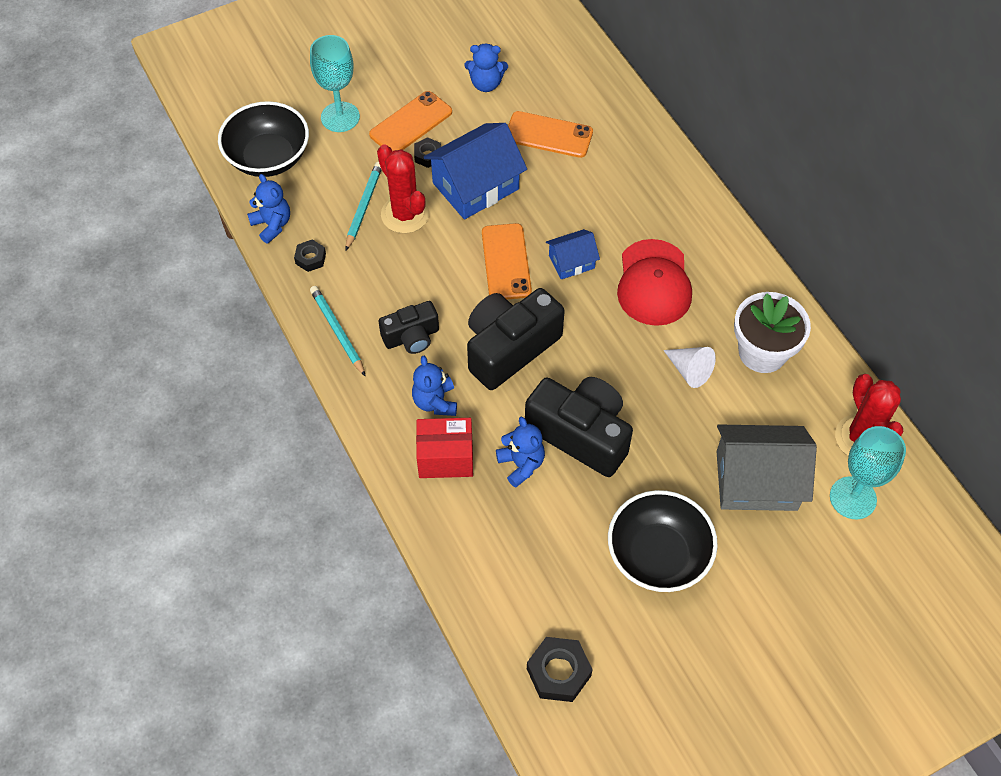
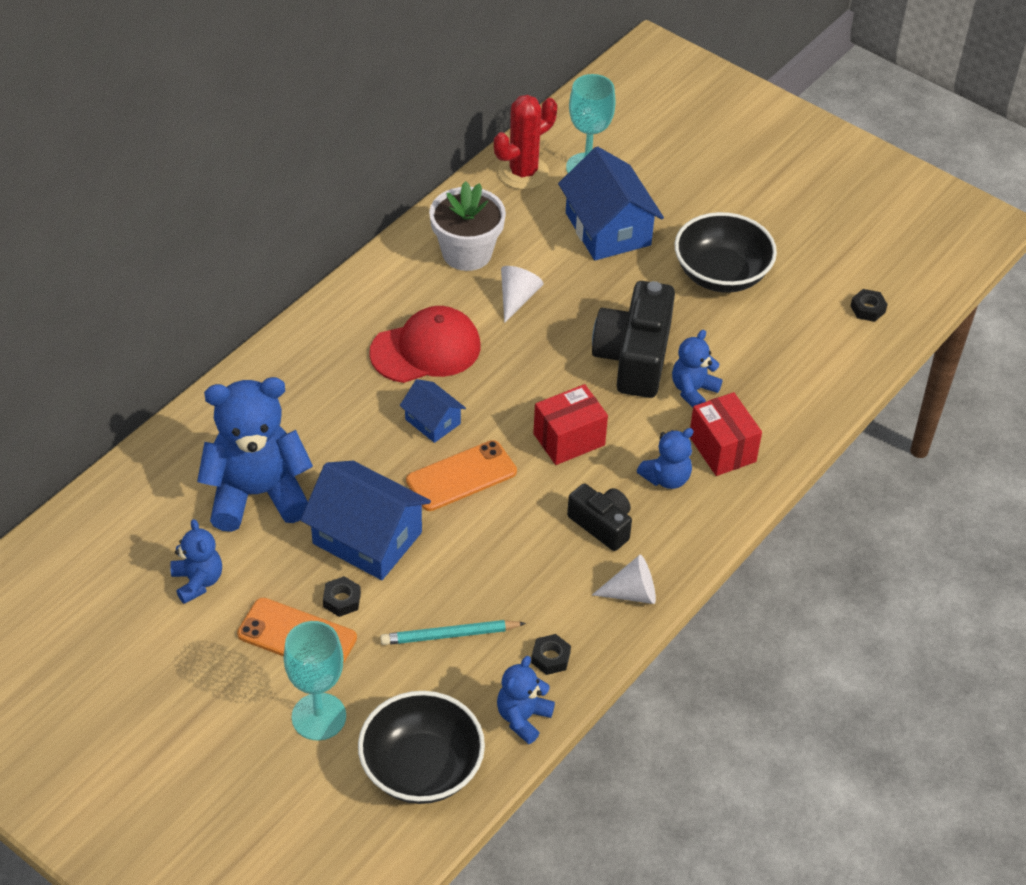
camera: 115 degrees left, 10 degrees down
(337, 331) = (632, 593): turquoise pencil -> white cone
(405, 214) = (441, 590): red cactus -> none
(509, 348) = (569, 439): black camera -> red box
(548, 135) = (257, 494): orange phone -> blue teddy bear
(558, 672) = (867, 309): black nut -> black nut, size x0.60
(756, 480) = (608, 229): grey house -> blue house

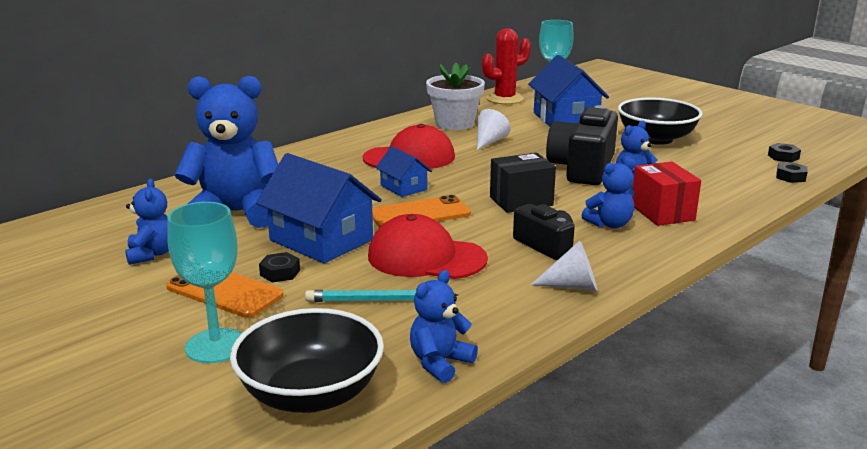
camera: 10 degrees right, 25 degrees down
(483, 559) = (426, 257): none -> red cap
(550, 658) = (480, 322): black nut -> black nut (790, 177)
(569, 439) = (521, 201): red box -> black box

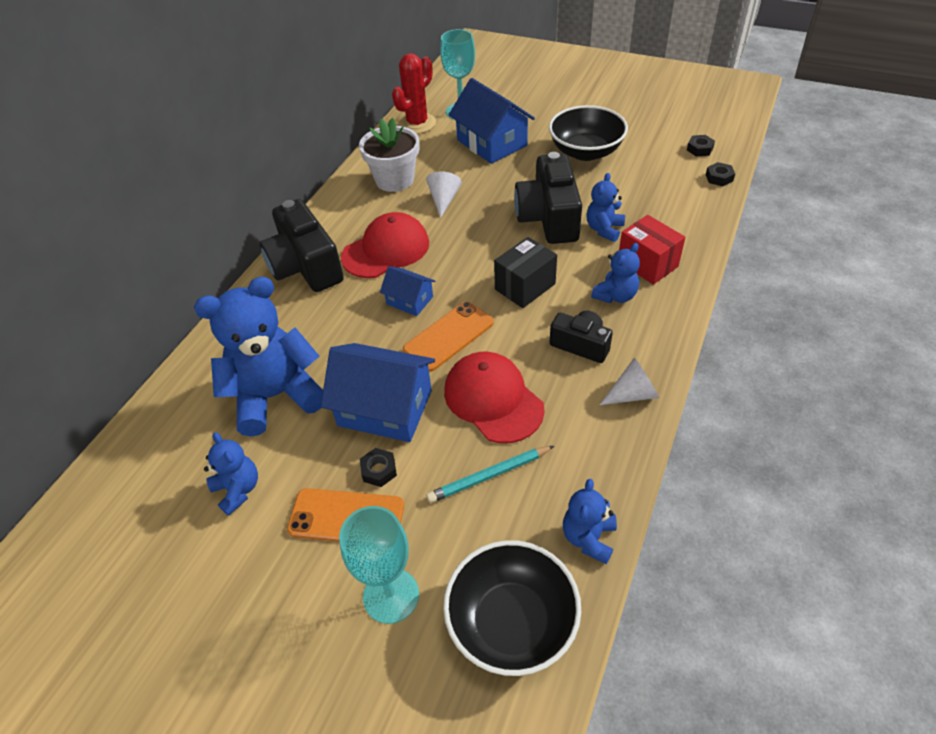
camera: 20 degrees left, 25 degrees up
(331, 153) = (306, 266): none -> black camera
(426, 257) = (493, 399): red cap -> red cap turned 60 degrees clockwise

